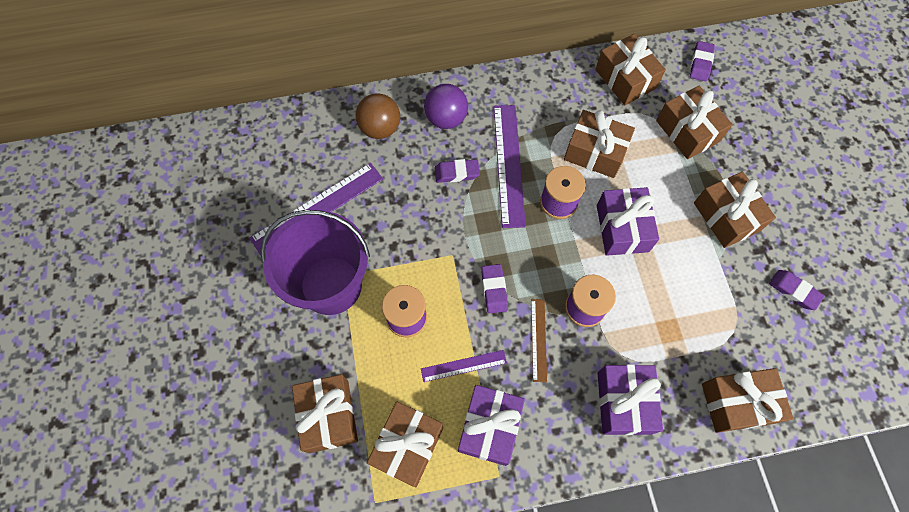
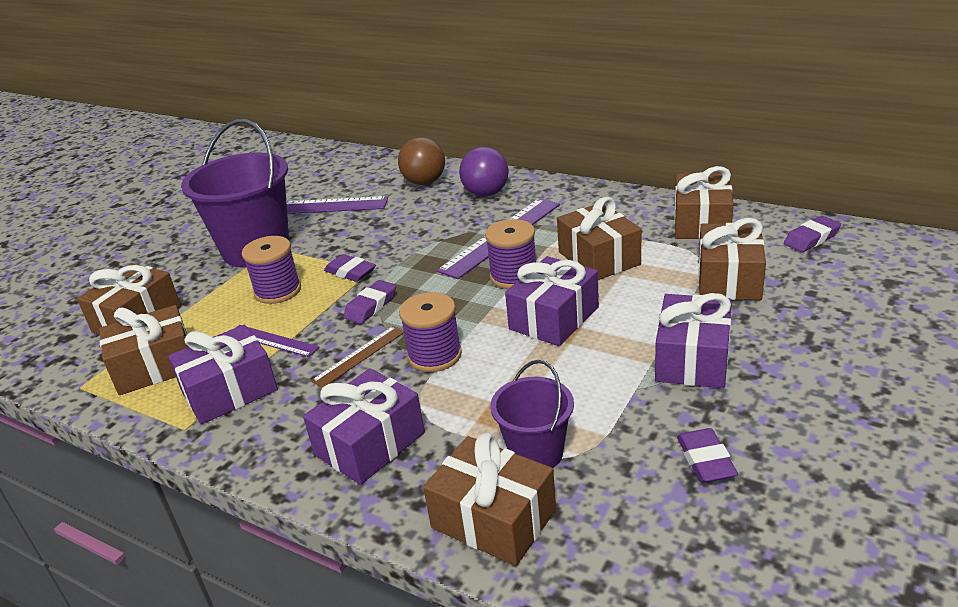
camera: 45 degrees right, 35 degrees down
(456, 173) = (448, 226): purple eraser -> purple eraser (350, 272)
(715, 344) = (536, 453): none -> purple bucket
(726, 217) = (692, 359): brown gift -> purple gift

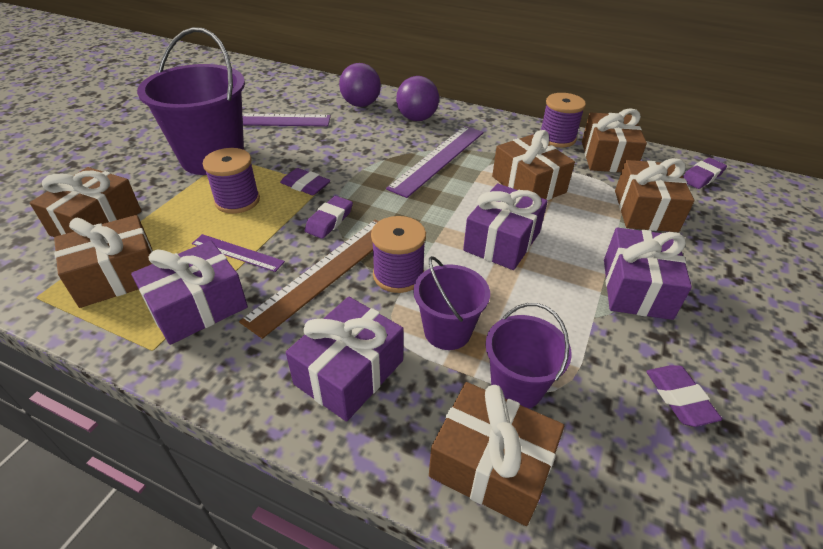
camera: 10 degrees left, 10 degrees up
(359, 356) = (325, 272): brown ruler -> brown ruler, size x1.83
(424, 182) = (361, 104): brown ball -> purple ball
(475, 405) = (447, 331): none -> purple bucket
(513, 276) = (457, 197): purple spool -> purple spool (557, 138)

